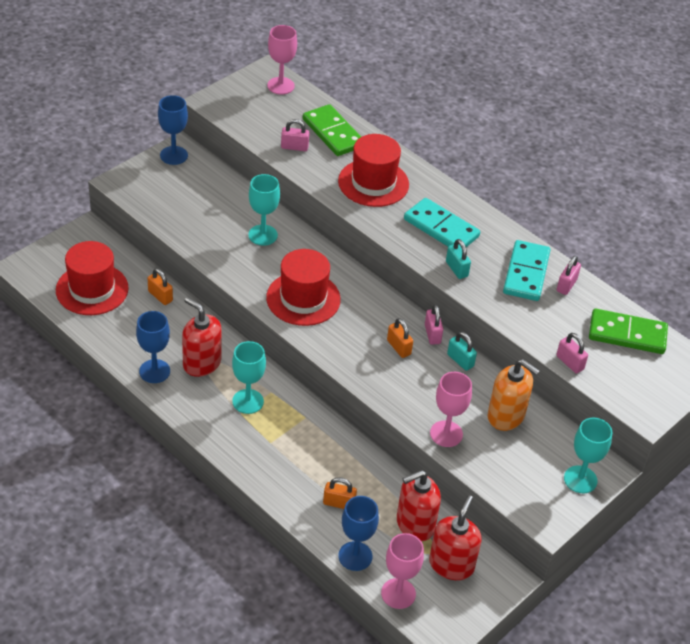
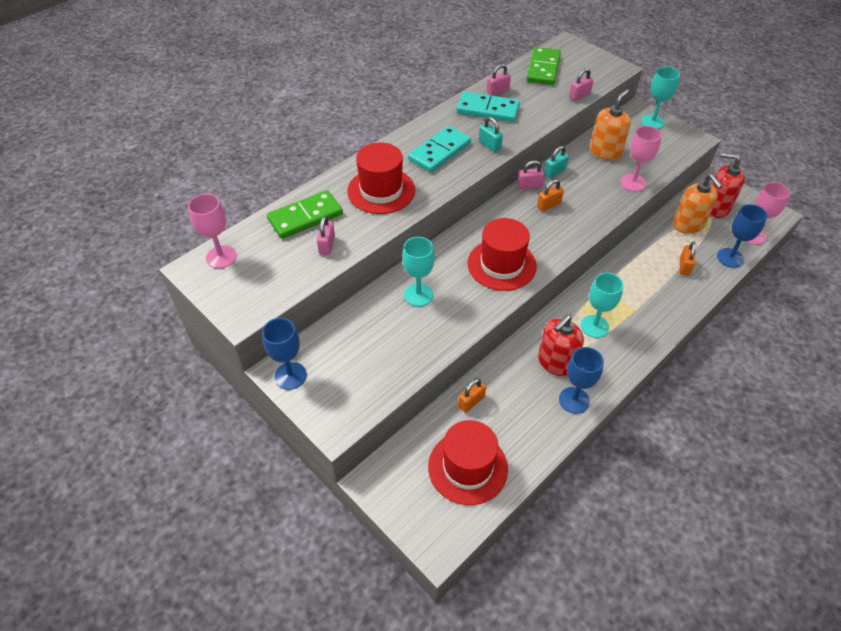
camera: 85 degrees left, 5 degrees up
(415, 524) = (688, 225): red soap dispenser -> orange soap dispenser
(456, 269) = (489, 145): turquoise padlock -> turquoise padlock turned 75 degrees clockwise
(566, 285) = (497, 91): pink padlock -> pink padlock turned 60 degrees counterclockwise

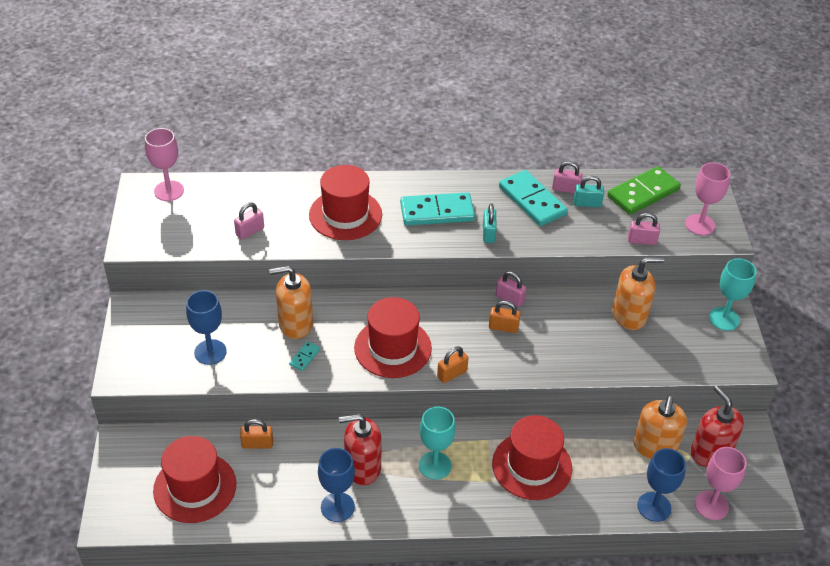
camera: 40 degrees right, 5 degrees down
(290, 376) = (134, 317): blue goblet -> blue goblet (210, 352)
(305, 217) = (262, 199): green domino -> none
(418, 295) = (295, 324): turquoise goblet -> orange soap dispenser
(453, 312) = (304, 357): none -> turquoise domino
(554, 172) = (551, 302): turquoise padlock -> turquoise padlock (587, 203)
(633, 183) = (615, 361): pink goblet -> pink goblet (700, 225)
(644, 284) = (532, 466): none -> red hat
(684, 266) = (593, 480): orange padlock -> orange padlock (452, 374)

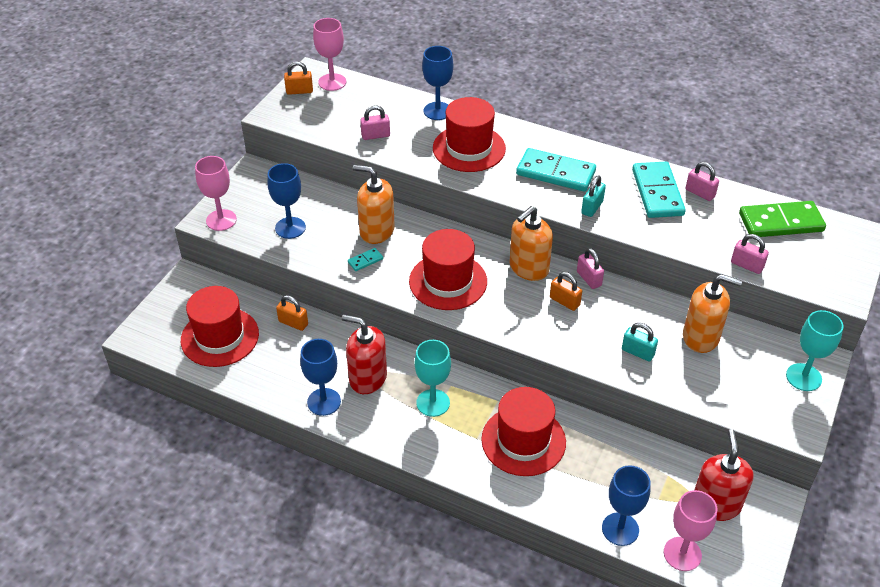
camera: 30 degrees right, 0 degrees up
(291, 187) = (437, 111): none -> blue goblet
(452, 374) = (486, 324): orange padlock -> orange padlock (299, 91)
(587, 203) = (713, 213): turquoise padlock -> turquoise padlock (637, 352)
(654, 447) = (659, 475): orange soap dispenser -> orange soap dispenser (528, 268)
(700, 225) = (823, 272): pink goblet -> pink goblet (221, 220)

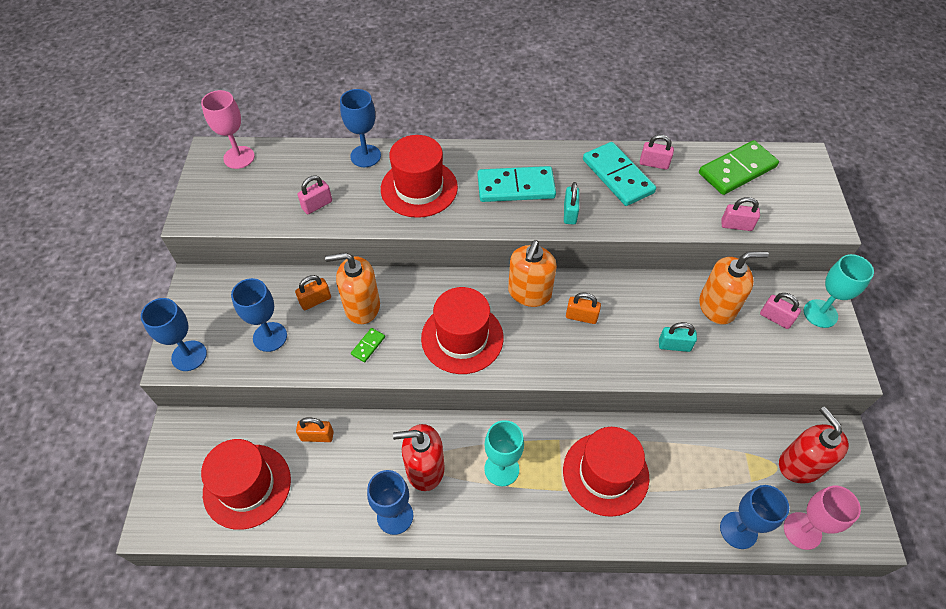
camera: 25 degrees left, 10 degrees up
(221, 220) = (189, 356): pink goblet -> blue goblet
(299, 91) = (208, 179): orange padlock -> orange padlock (315, 300)
(365, 260) = (368, 346): turquoise domino -> green domino
(589, 279) = (589, 283): pink padlock -> pink padlock (775, 318)

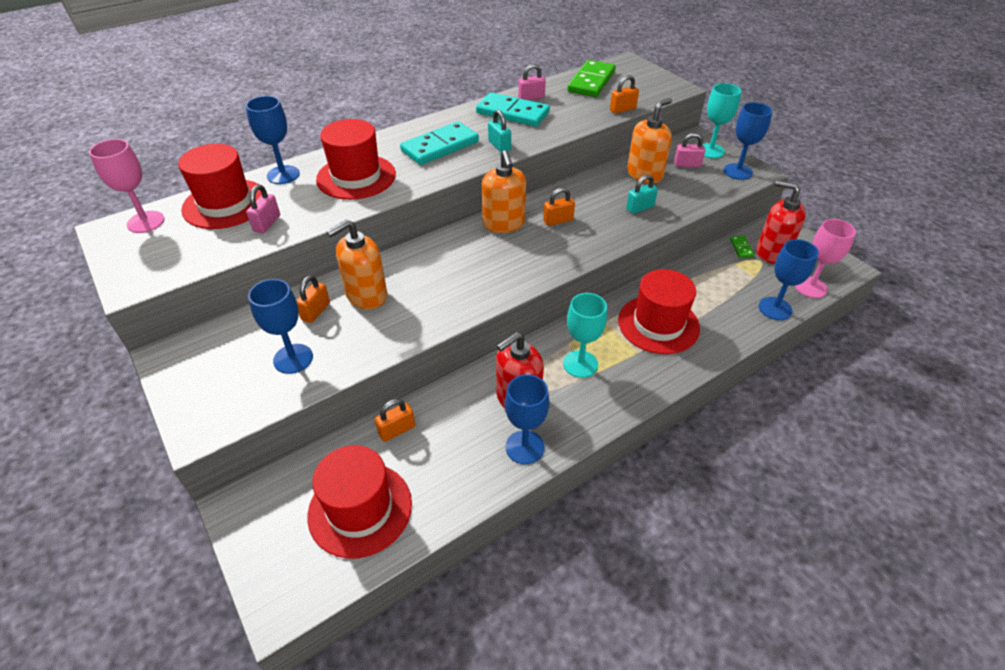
camera: 35 degrees left, 10 degrees down
(189, 356) = (214, 416): blue goblet -> blue goblet (738, 171)
(368, 346) = (399, 319): green domino -> green domino (741, 248)
(462, 338) = (477, 275): red hat -> red hat (225, 204)
(736, 225) = (622, 109): pink padlock -> orange padlock

